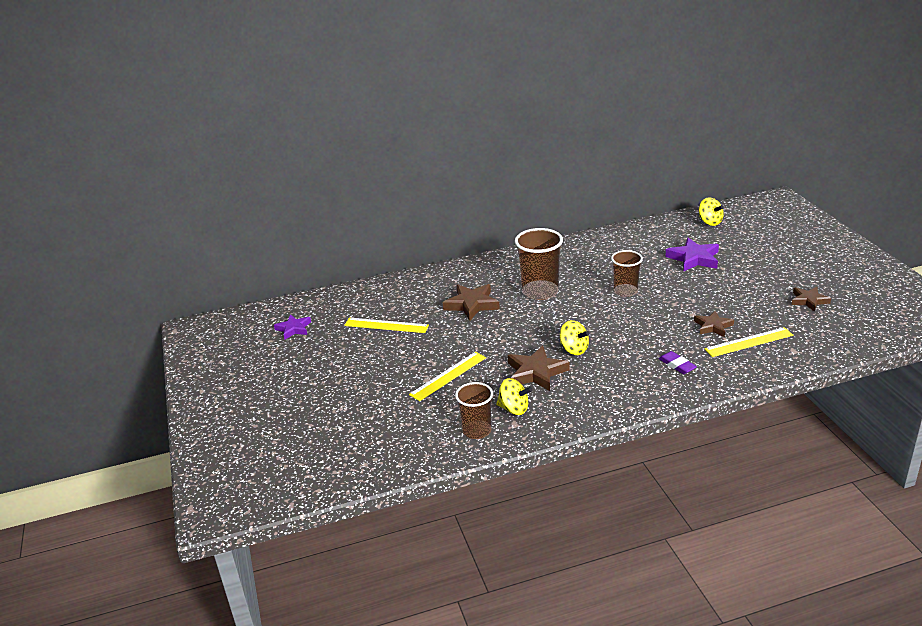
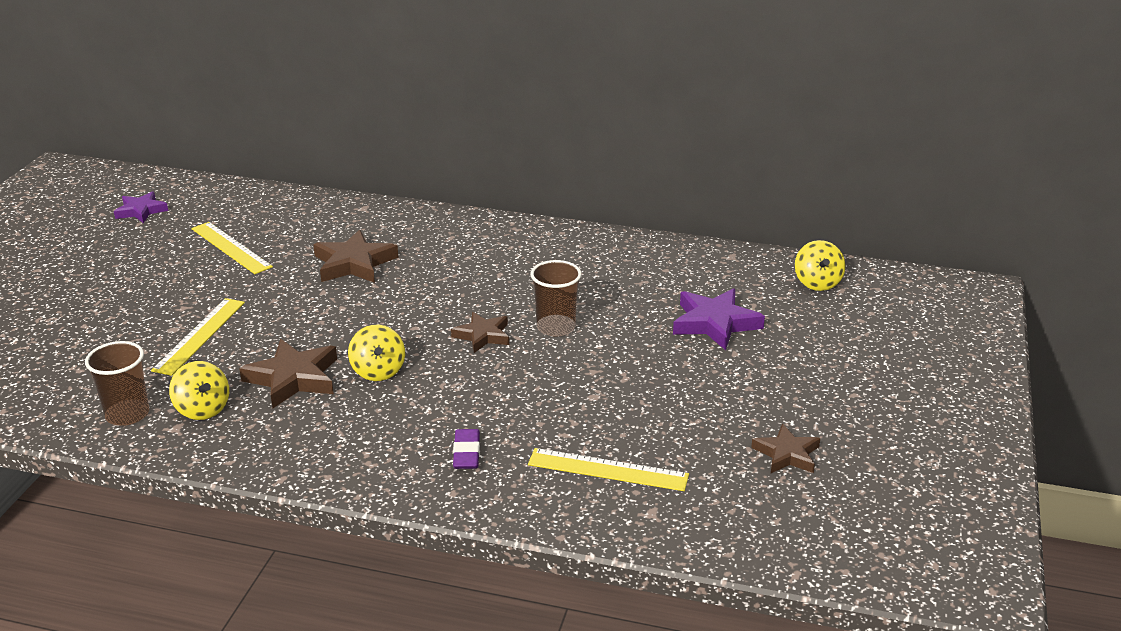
camera: 30 degrees right, 0 degrees up
(448, 376) = (199, 335): yellow ruler -> yellow ruler turned 60 degrees counterclockwise
(540, 291) = (453, 282): brown cup -> none
(713, 326) = (594, 425): brown star -> brown star (483, 335)

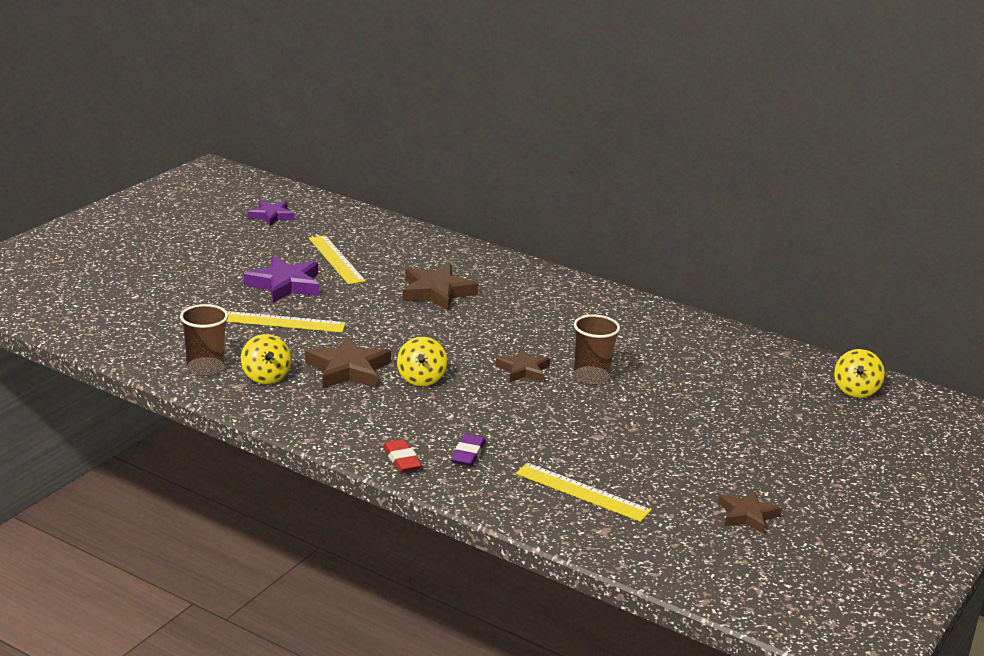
camera: 15 degrees right, 5 degrees down
(199, 335) = (284, 322): yellow ruler -> yellow ruler turned 60 degrees clockwise
(396, 479) = (402, 460): none -> red eraser
(715, 323) = (739, 403): purple star -> purple star (285, 285)

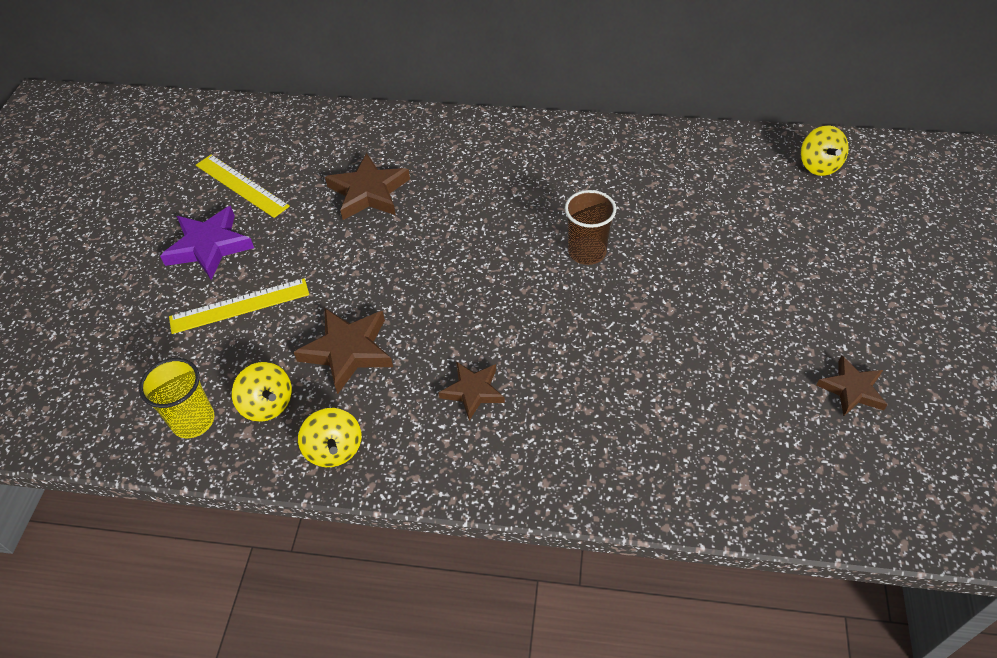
camera: 20 degrees left, 25 degrees up
(205, 368) = (193, 421): brown cup -> yellow cup
(271, 216) = (139, 147): purple star -> none
(402, 460) = (485, 472): red eraser -> none
(421, 379) = (429, 331): yellow spinning top -> yellow spinning top (334, 449)
(468, 454) = (545, 428): purple eraser -> none
(523, 370) = (519, 271): brown star -> brown star (473, 391)
(582, 492) = (687, 432): yellow ruler -> none

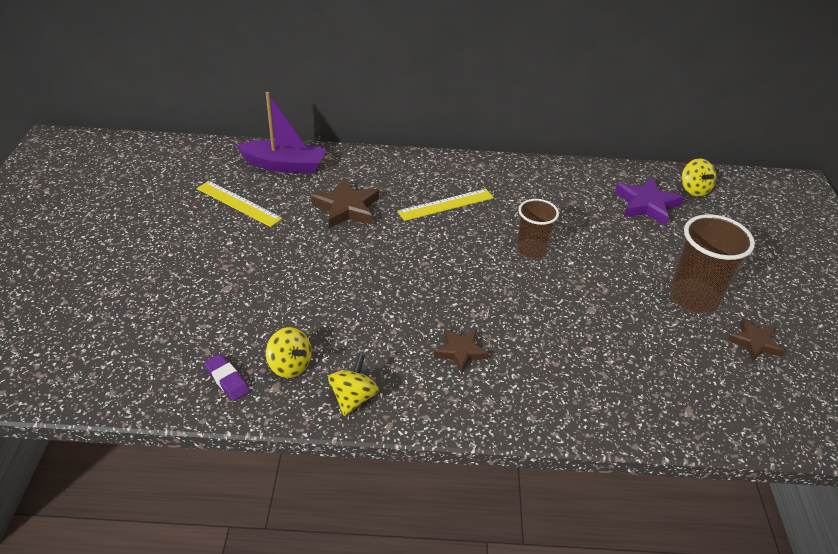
camera: 10 degrees left, 10 degrees down
(193, 421) = (227, 380): yellow cup -> purple eraser
(209, 246) = (218, 248): purple star -> purple star (646, 205)
(239, 306) = (252, 292): yellow ruler -> yellow ruler (446, 204)
(303, 132) = (284, 165): none -> purple boat
(334, 449) = (353, 398): yellow spinning top -> yellow spinning top turned 135 degrees counterclockwise
(348, 351) = (351, 324): brown star -> none
(784, 323) = (694, 298): none -> brown cup

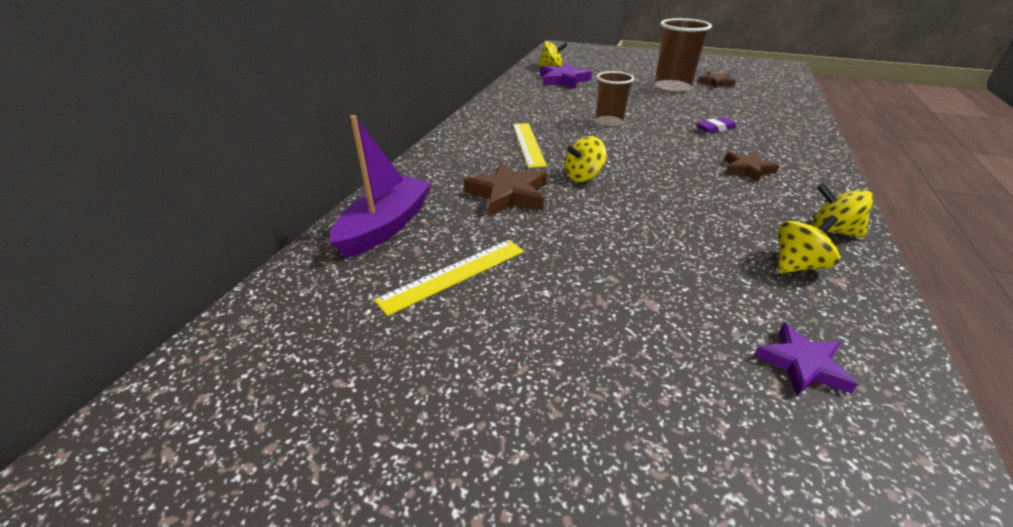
camera: 70 degrees left, 5 degrees down
(179, 352) = (802, 364): none -> purple star
(227, 380) = (841, 319): purple eraser -> purple eraser (715, 128)
(395, 243) = (583, 176): none -> yellow spinning top

